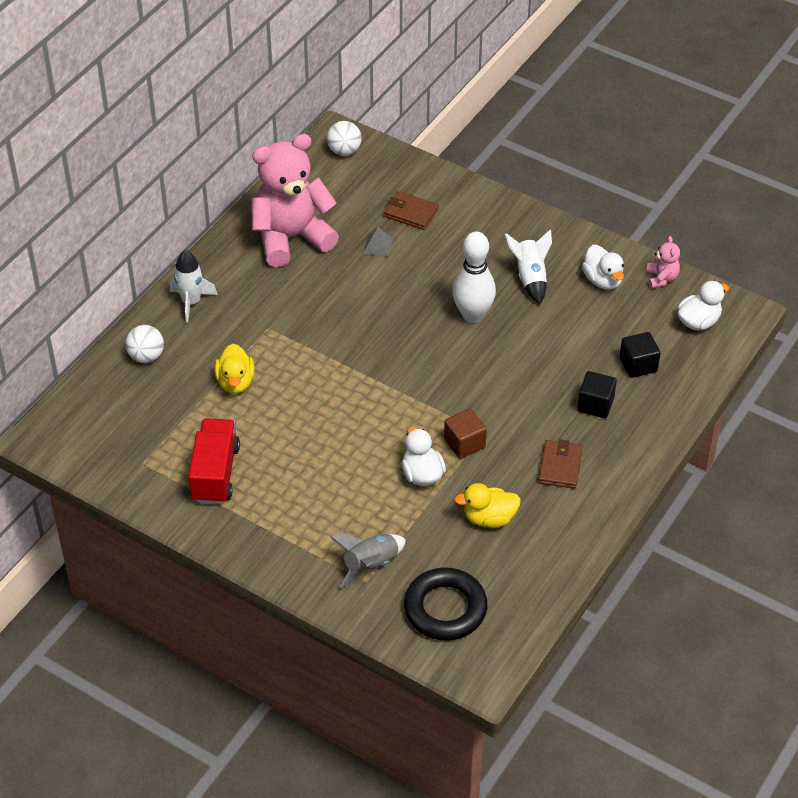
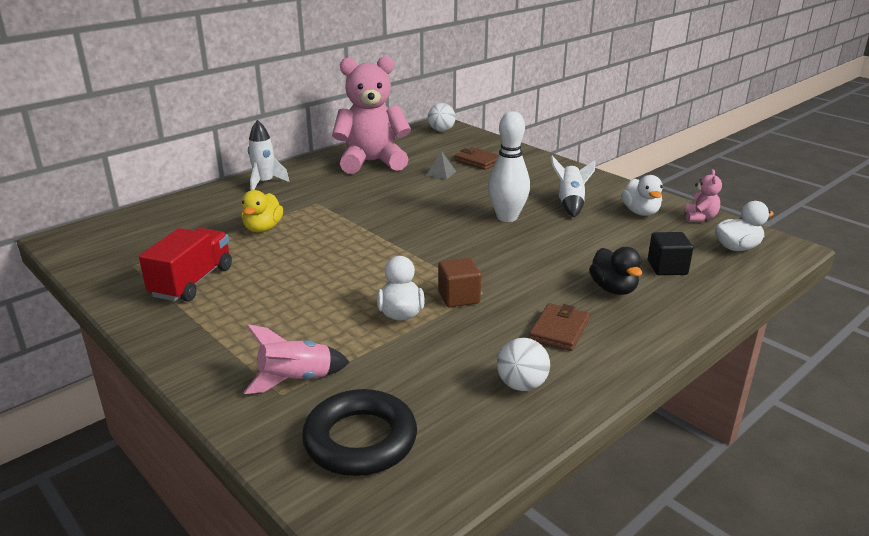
camera: 15 degrees right, 20 degrees down
(146, 356) = (200, 205): white ball -> white ball (521, 385)
(371, 565) = (296, 380): grey rocket -> pink rocket
(489, 518) = (458, 361): yellow duck -> none
(595, 404) = (613, 289): black cube -> black duck

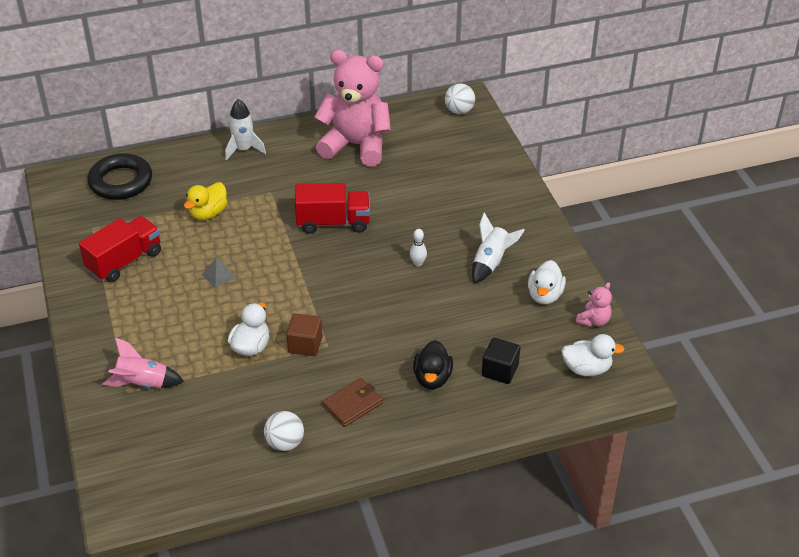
camera: 25 degrees right, 15 degrees up
(360, 440) = (152, 447): black ring -> black ring (121, 182)
(398, 209) = (333, 222): none -> red truck
(441, 173) = (407, 182): grey pyramid -> grey pyramid (219, 275)
(478, 161) = (456, 173): brown wallet -> none
(507, 217) = (418, 263): white bowling pin -> white bowling pin, size x0.44

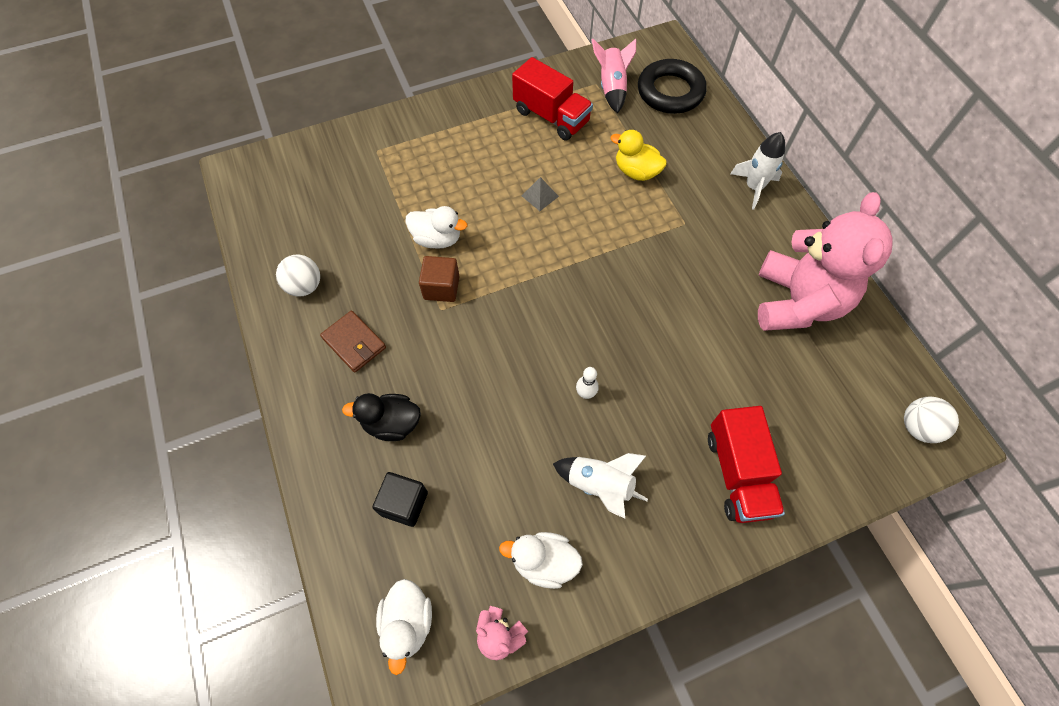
camera: 85 degrees right, 20 degrees up
(143, 383) = (387, 160): pink rocket -> pink rocket (612, 88)
(333, 222) = (644, 293): red truck -> red truck (737, 473)

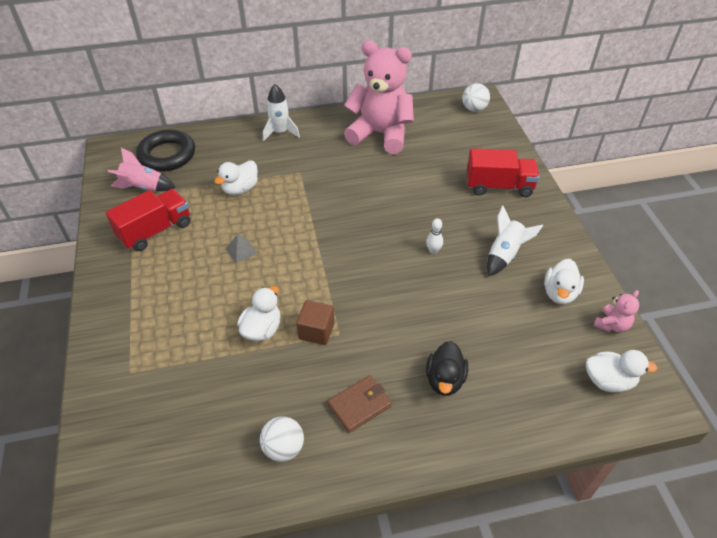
camera: 80 degrees left, 15 degrees down
(404, 503) = (516, 376): black cube -> none
(636, 172) = (240, 189): yellow duck -> white duck

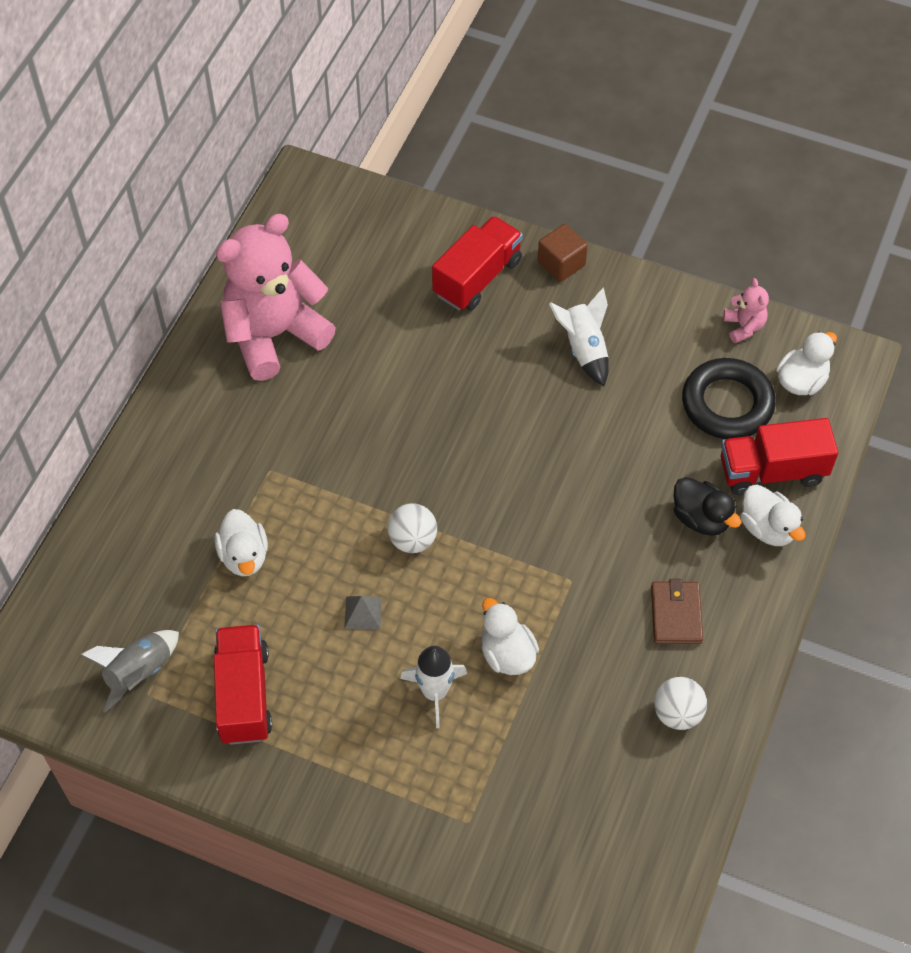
camera: 55 degrees left, 10 degrees up
(143, 187) = (139, 672): pink rocket -> grey rocket
(167, 155) = (91, 612): black ring -> black ring (727, 404)
(280, 132) = (165, 447): white rocket -> white rocket (435, 692)
(316, 331) = (551, 600): brown cube -> brown cube (561, 264)
(433, 250) = (523, 413): white bowling pin -> none
(474, 109) = (316, 200): white ball -> white ball (412, 540)
(521, 402) = (772, 471): none -> red truck
(559, 293) = (673, 339): white duck -> white duck (767, 528)

